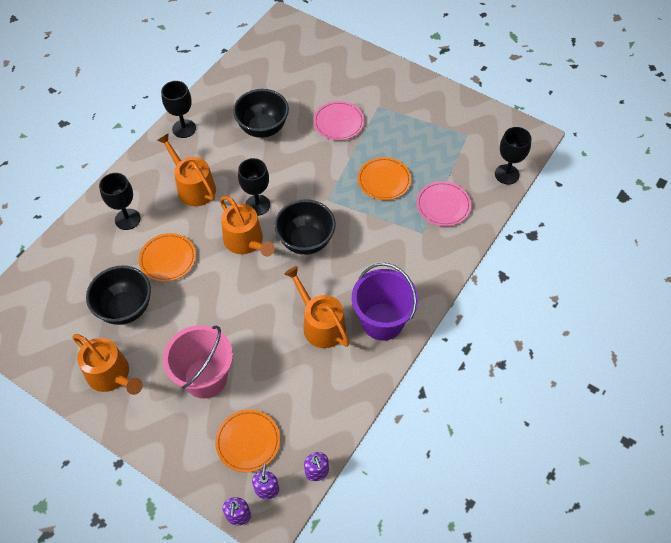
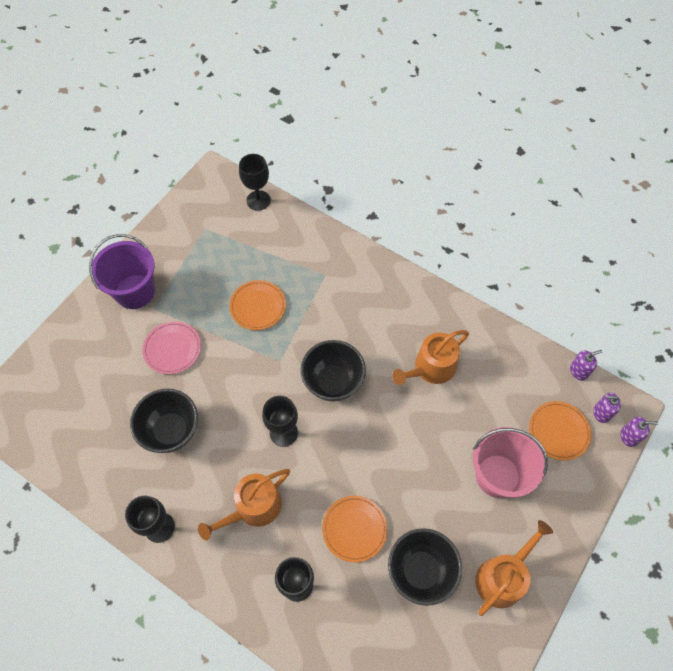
camera: 90 degrees left, 5 degrees up
(246, 241) = (332, 443): orange watering can -> none
(382, 321) = (425, 314): purple bucket -> purple bucket (135, 291)
(443, 205) = (292, 255): pink plate -> none

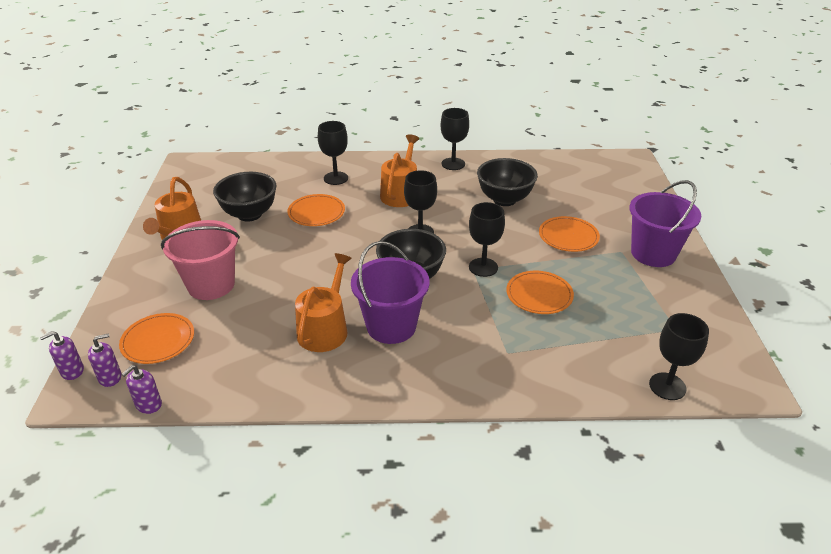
camera: 145 degrees right, 25 degrees down
(172, 349) = (568, 236): pink plate -> orange plate
(270, 357) = (483, 267): none -> black goblet
(383, 341) = (391, 326): none -> purple bucket

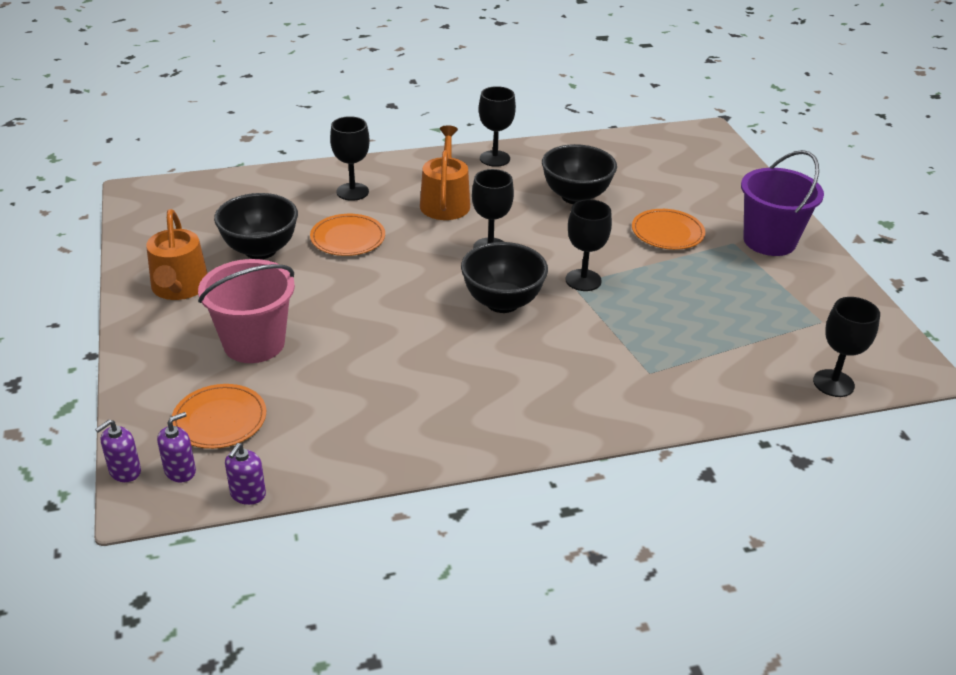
camera: 15 degrees left, 0 degrees up
(325, 329) = (425, 376): orange watering can -> none
(391, 326) = (504, 362): purple bucket -> none
(539, 295) = (660, 303): orange plate -> none

